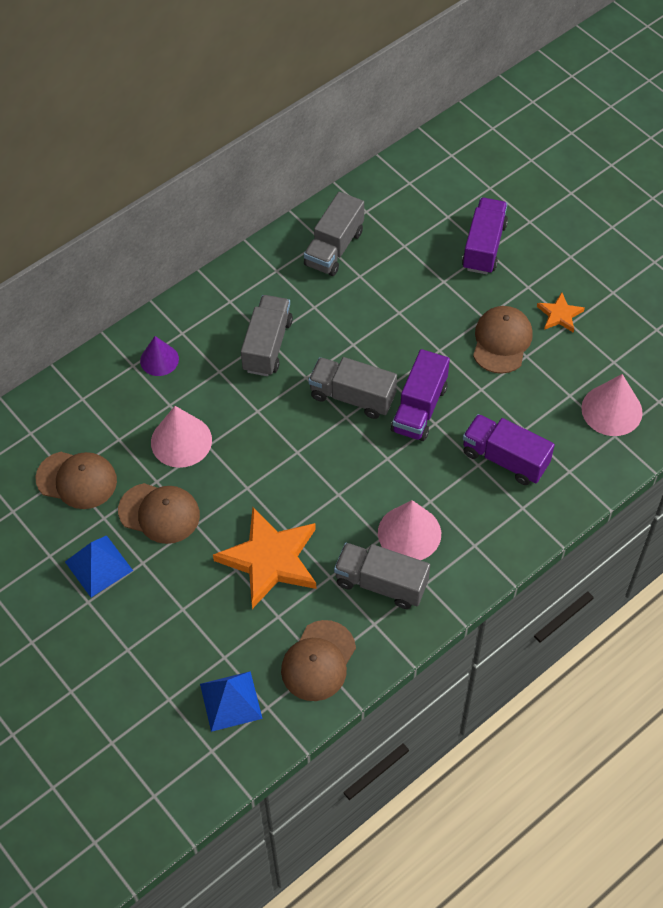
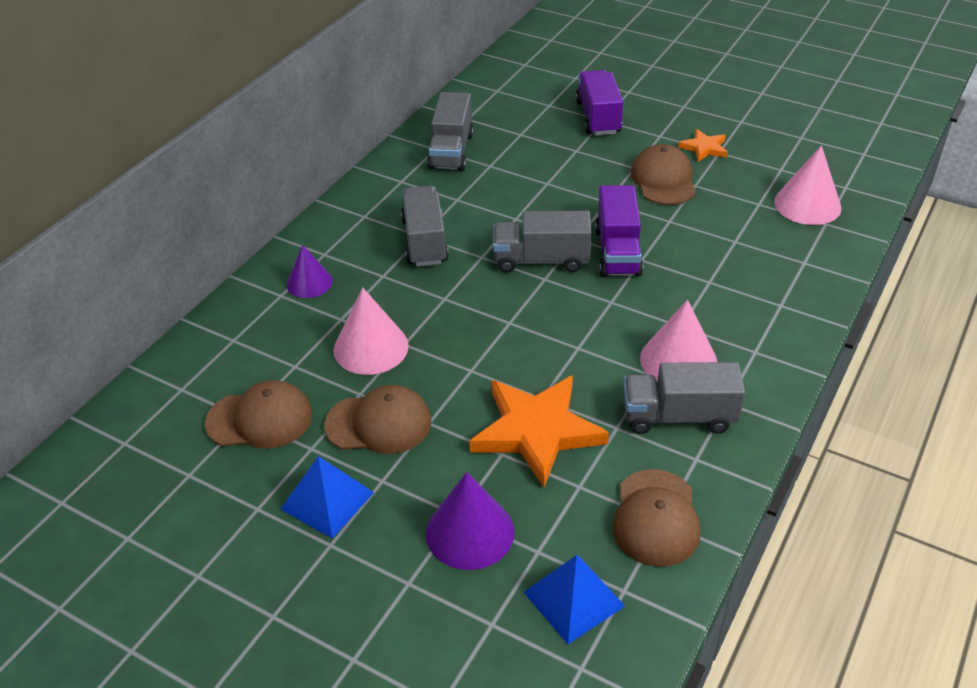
camera: 20 degrees left, 15 degrees down
(185, 625) = (470, 532): none -> purple cone
(505, 459) = (733, 269): purple truck -> none

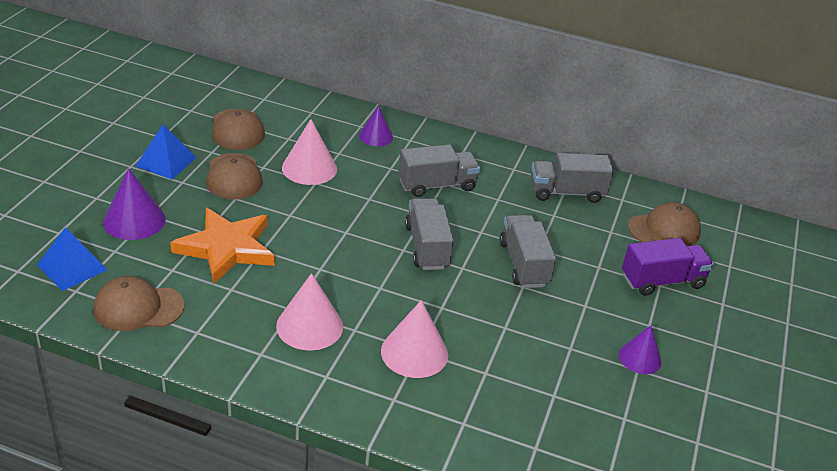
camera: 75 degrees right, 5 degrees down
(617, 252) = (449, 292): purple truck -> none
(663, 180) = (570, 325): brown cap -> brown cap (664, 229)
(678, 416) = (243, 323): grey truck -> grey truck (523, 264)
(704, 148) = (640, 358): orange star -> purple cone
(807, 204) = (564, 435): pink cone -> pink cone (414, 352)

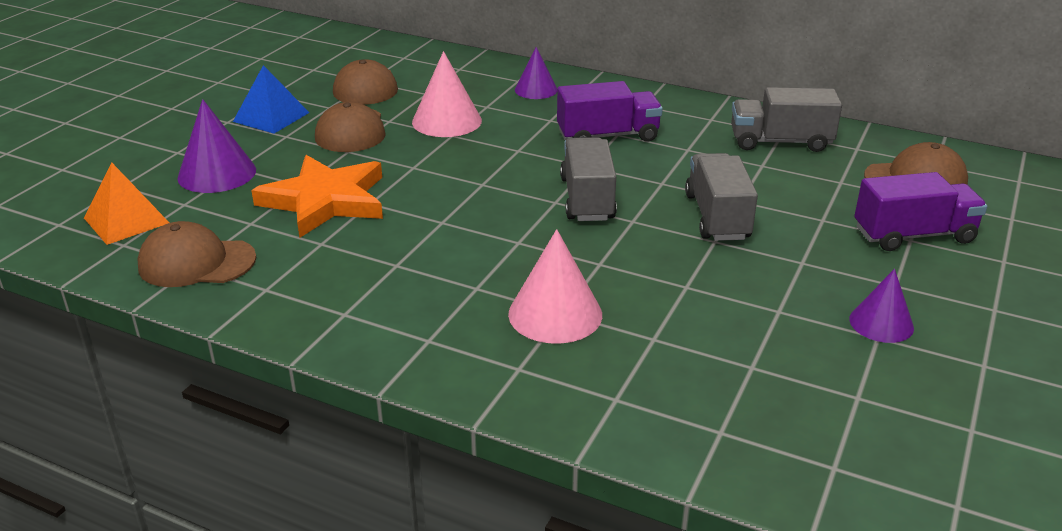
camera: 10 degrees right, 5 degrees down
(72, 267) = (126, 220): blue pyramid -> orange pyramid
(309, 326) = (416, 283): pink cone -> none
(437, 185) = (608, 136): grey truck -> purple truck

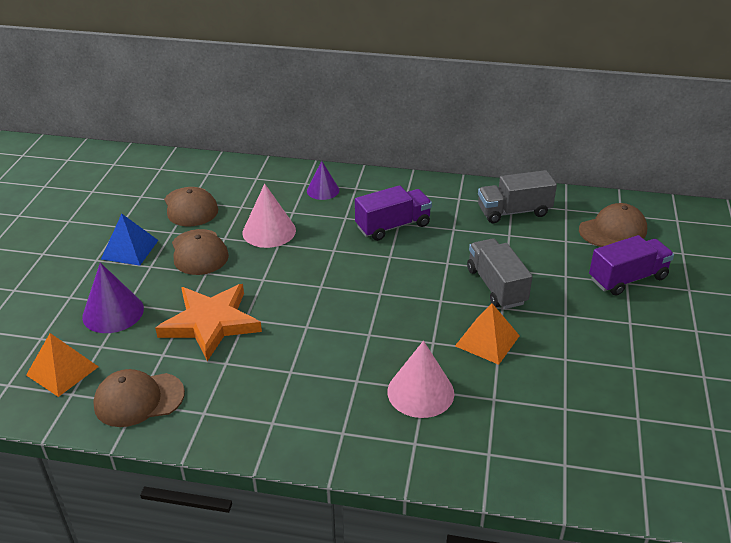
camera: 15 degrees left, 5 degrees up
(587, 199) = (401, 286): grey truck -> none
(676, 273) = (487, 340): none -> orange pyramid
(881, 323) = (632, 356): purple cone -> none

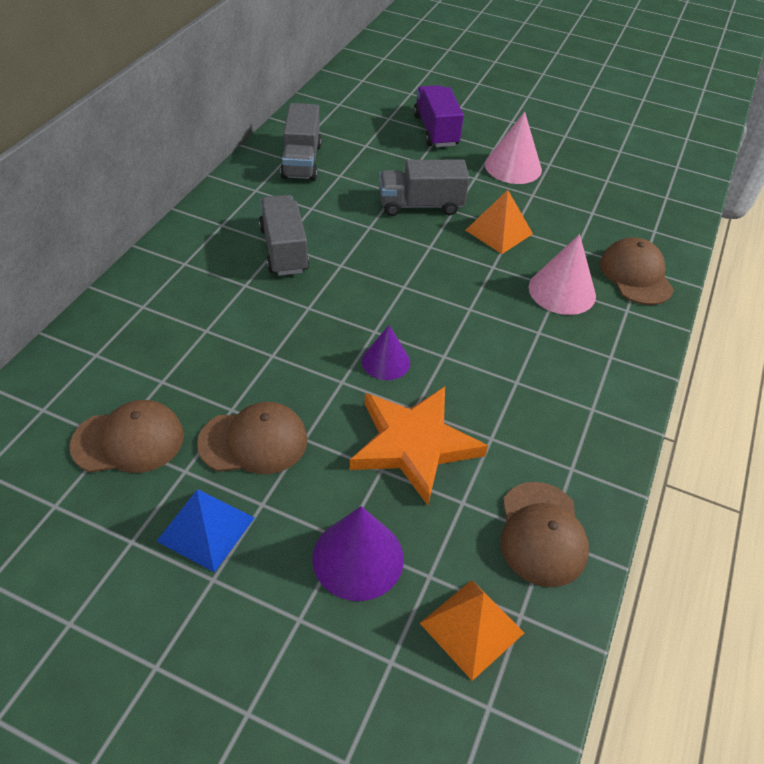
camera: 80 degrees left, 10 degrees up
(269, 231) = (239, 360): pink cone -> pink cone (513, 167)
(323, 190) = (171, 293): purple cone -> purple cone (386, 361)
(393, 226) = (284, 250): purple truck -> grey truck
(613, 230) = (361, 115): brown cap -> brown cap (636, 275)

